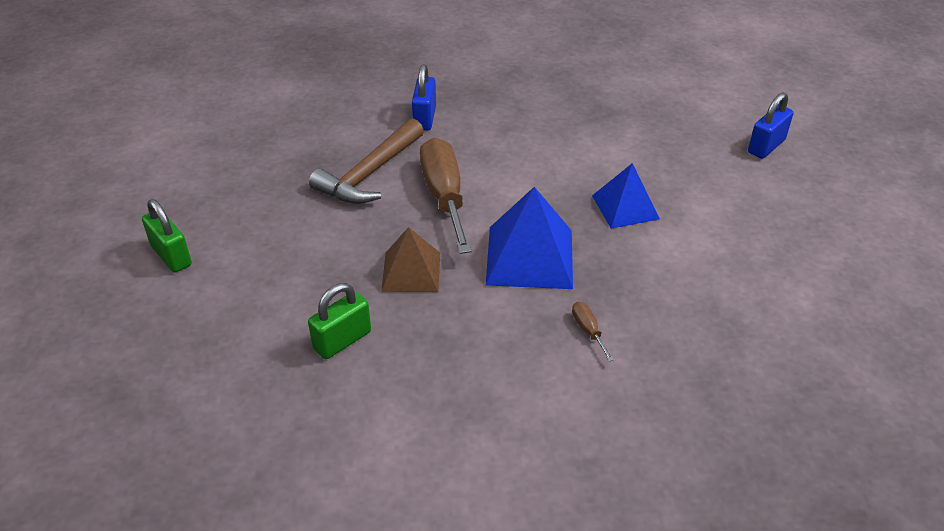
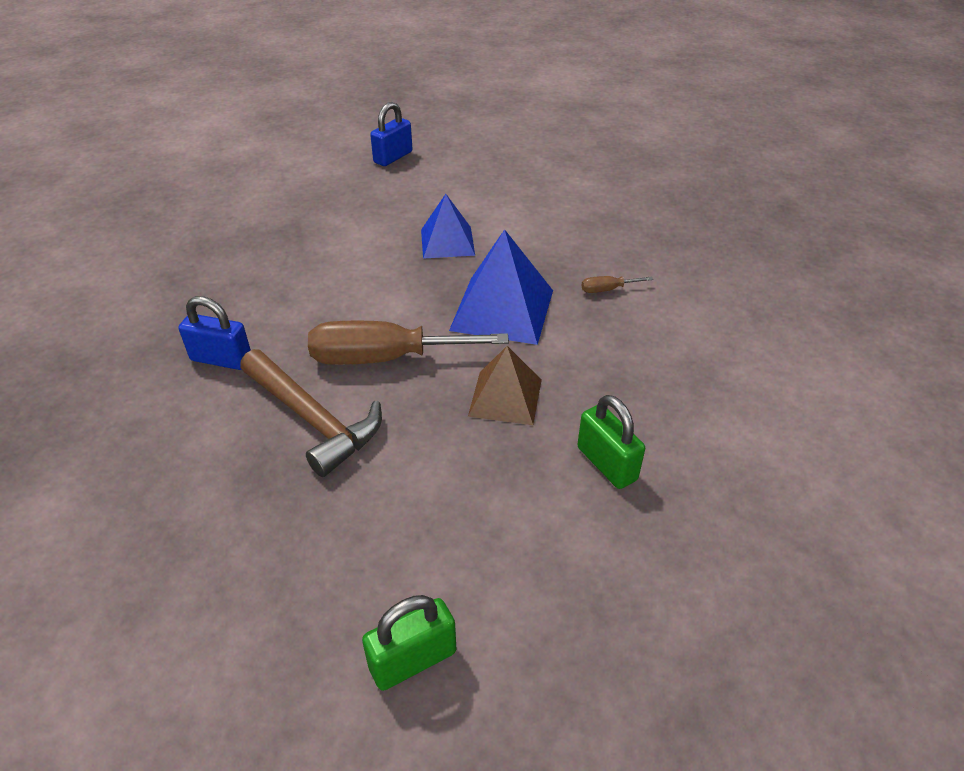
camera: 80 degrees left, 0 degrees up
(766, 146) = (393, 157): blue padlock -> blue padlock turned 75 degrees clockwise

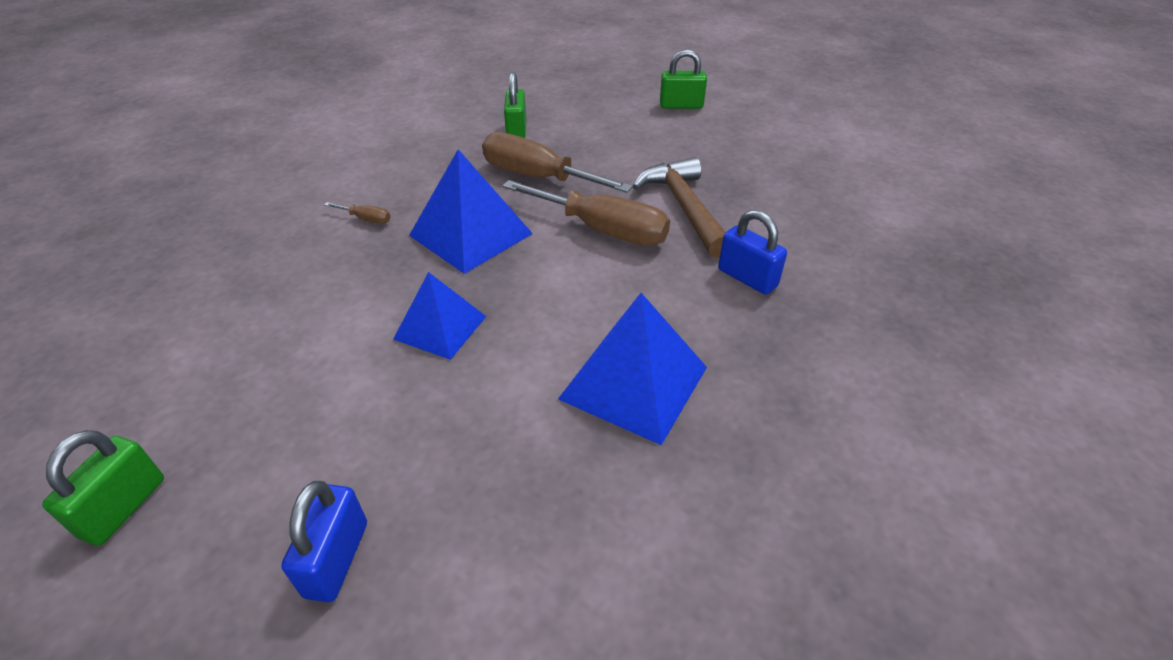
camera: 150 degrees left, 0 degrees up
(289, 256) = (634, 383): none -> blue pyramid
(393, 157) = (337, 559): blue padlock -> blue padlock turned 60 degrees counterclockwise
(505, 397) = (538, 177): brown pyramid -> brown screwdriver
(507, 141) = (124, 507): none -> green padlock

